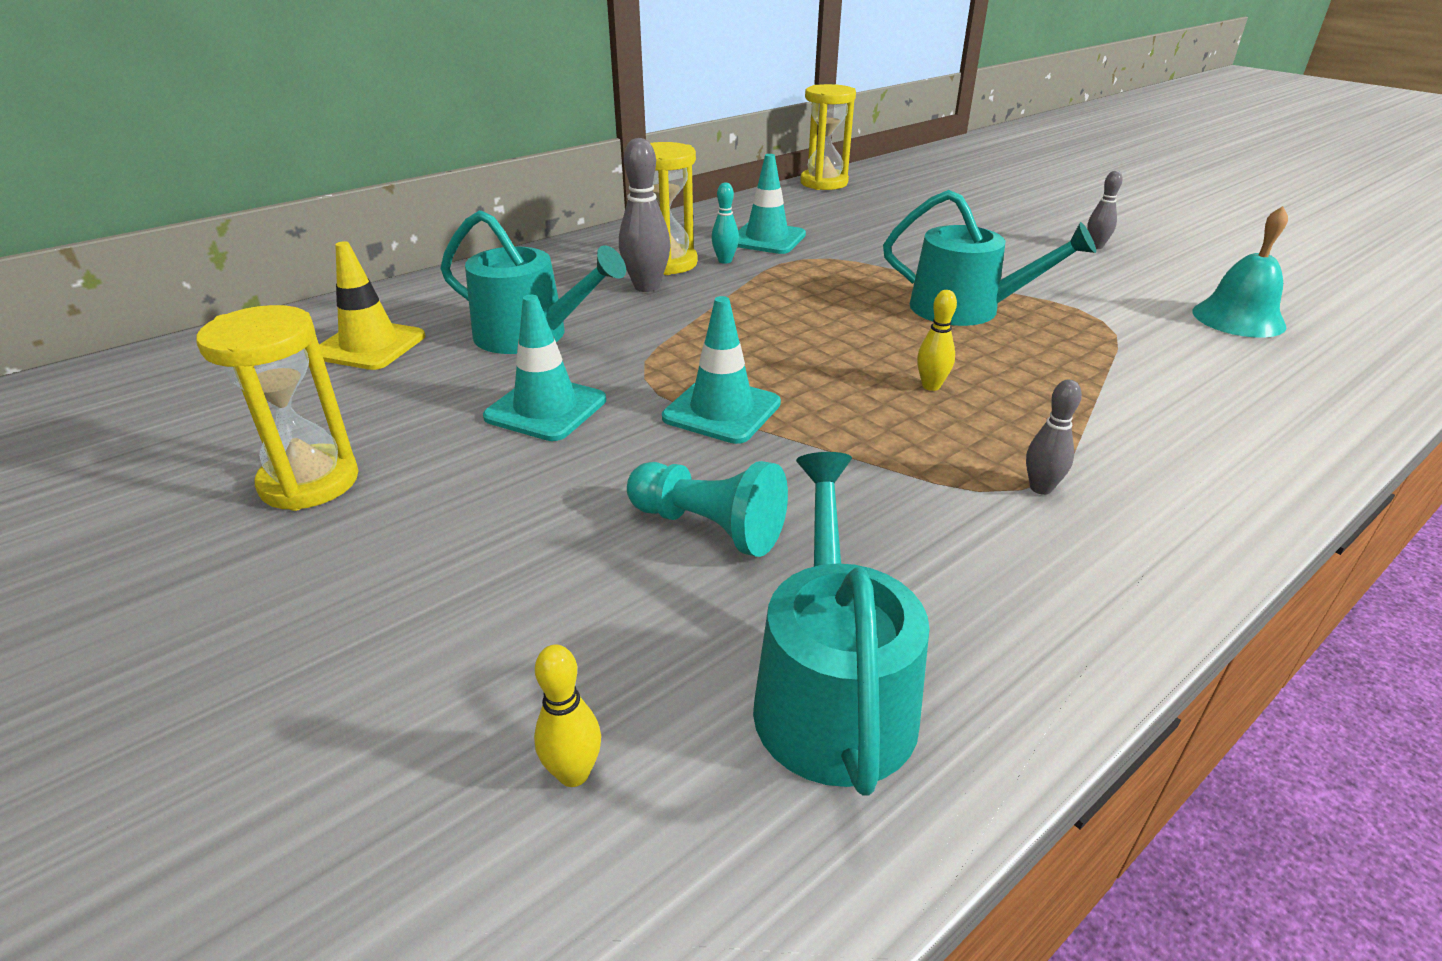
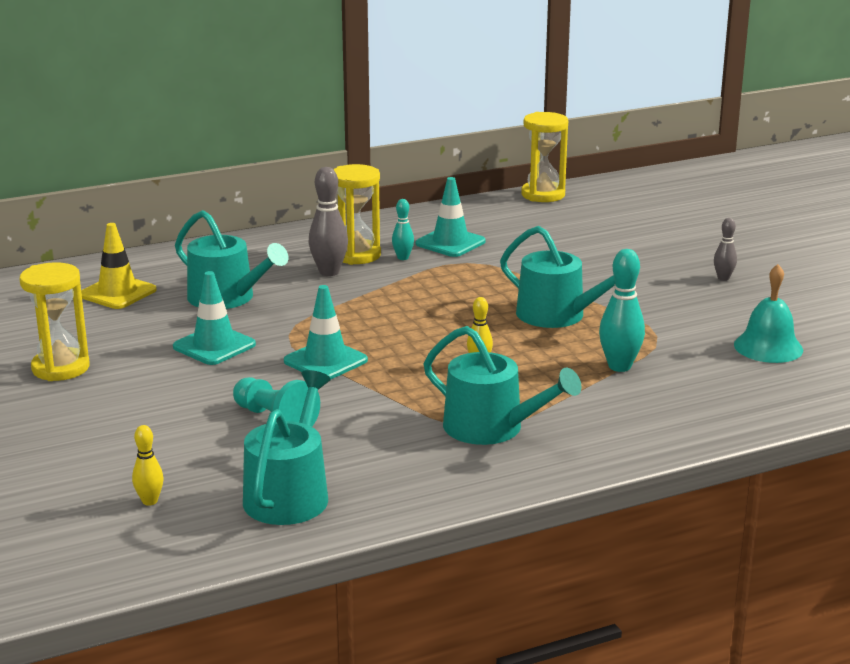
camera: 15 degrees right, 10 degrees down
(1040, 488) = (492, 428): grey bowling pin -> turquoise watering can
(1105, 366) = (619, 366): none -> turquoise bowling pin

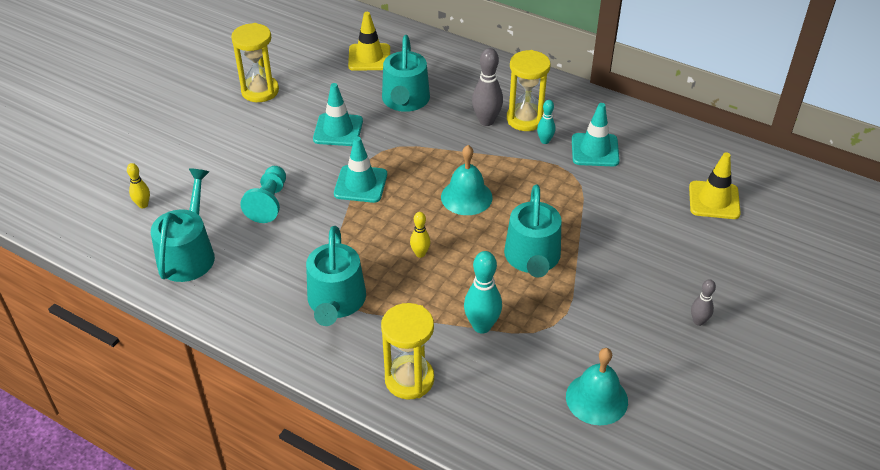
camera: 55 degrees right, 20 degrees up
(289, 494) = (188, 254): turquoise watering can -> turquoise watering can turned 60 degrees counterclockwise
(428, 316) = (466, 197): none -> turquoise bell
(543, 195) = (739, 153): yellow hourglass -> yellow hourglass (409, 379)
(587, 223) = (714, 200): none -> yellow traffic cone

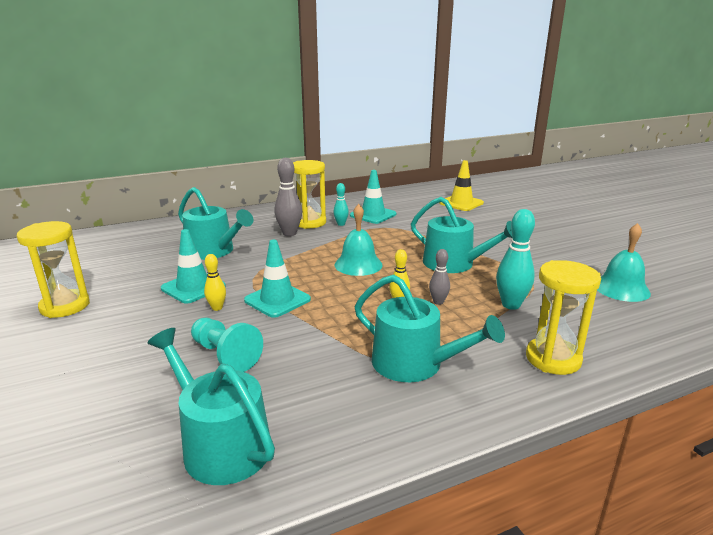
camera: 55 degrees left, 20 degrees down
(143, 205) = (77, 454): yellow bowling pin -> yellow bowling pin (217, 308)
(369, 57) = (137, 247): yellow traffic cone -> none
(698, 321) = (564, 237): grey bowling pin -> grey bowling pin (438, 302)

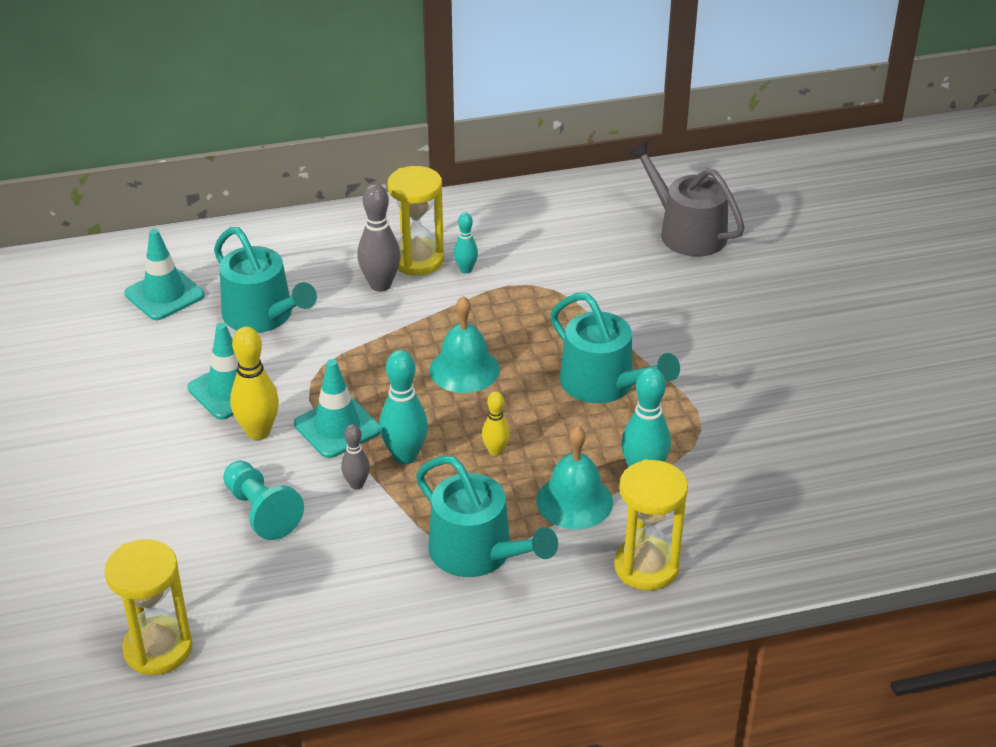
camera: 10 degrees right, 15 degrees up
(65, 306) = (69, 406): yellow hourglass -> yellow hourglass (158, 649)
(217, 308) = (258, 432): yellow bowling pin -> yellow bowling pin, size x1.73
(220, 444) = (246, 623): turquoise watering can -> none
(333, 311) = (405, 456): none -> turquoise bowling pin
(373, 215) = (524, 250): turquoise traffic cone -> turquoise traffic cone (164, 294)
(438, 302) = (548, 457): grey bowling pin -> grey bowling pin (356, 484)
(461, 203) = (686, 232): yellow traffic cone -> grey watering can
(621, 288) = (817, 462): turquoise bell -> turquoise bell (574, 501)

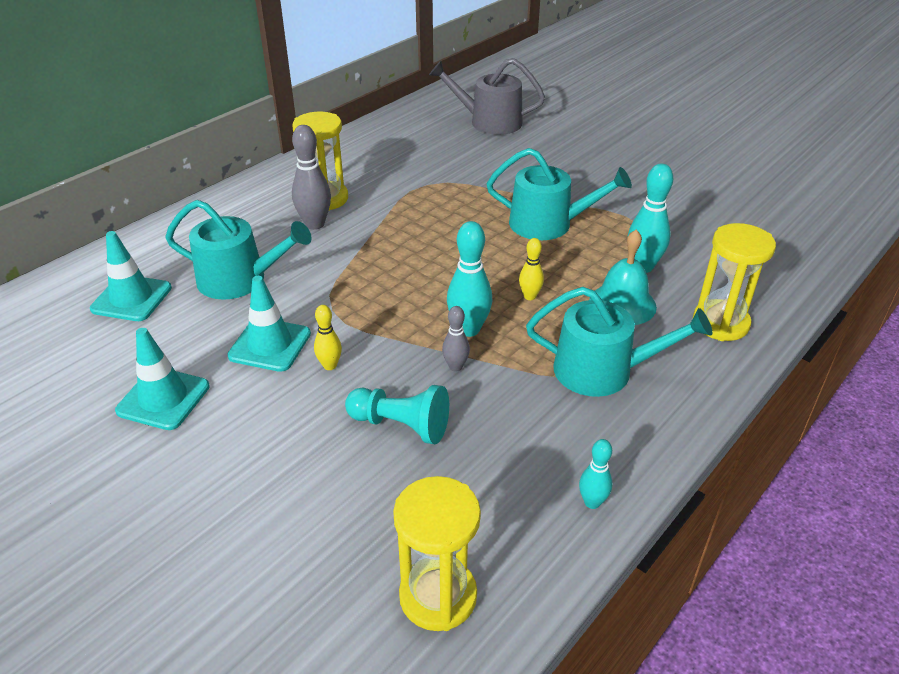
camera: 35 degrees left, 0 degrees up
(258, 432) = (330, 365): yellow bowling pin -> yellow bowling pin, size x0.58
(337, 427) = (392, 333): turquoise traffic cone -> turquoise traffic cone (163, 398)
(464, 369) = (442, 253): turquoise bell -> none
(466, 270) = (368, 192): turquoise bowling pin -> turquoise bowling pin (592, 502)

